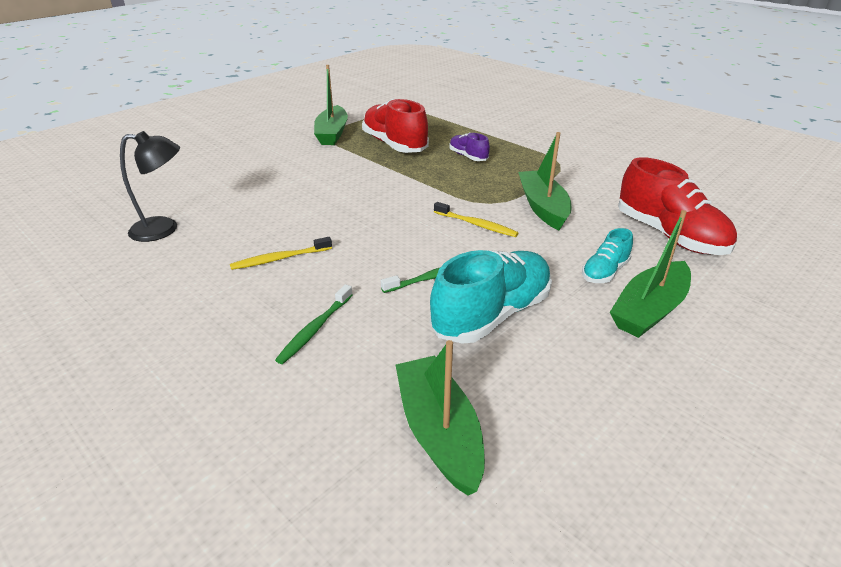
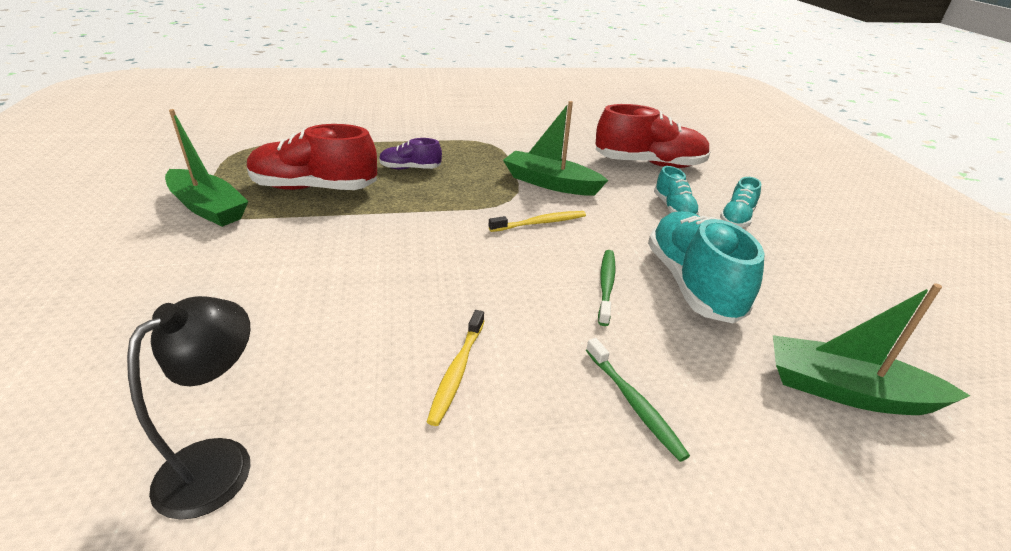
camera: 55 degrees left, 0 degrees up
(649, 310) = (736, 218): green boat -> turquoise shoe

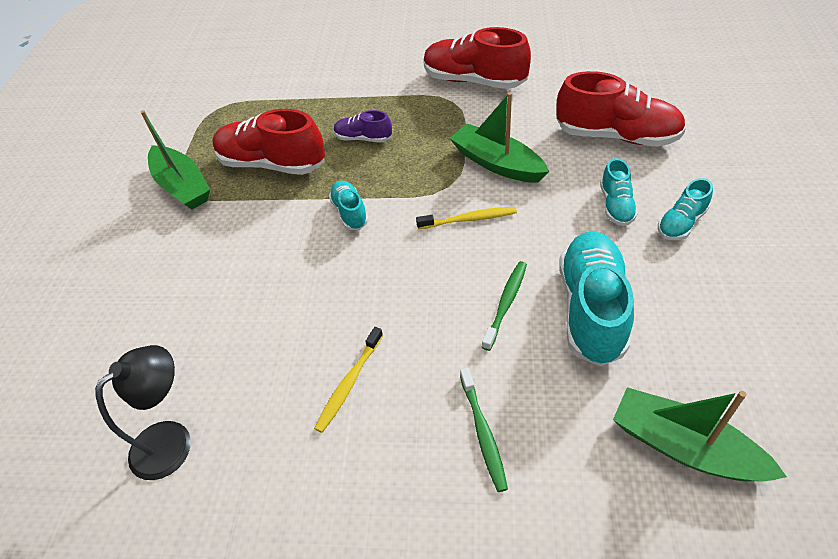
camera: 20 degrees right, 15 degrees up
(412, 222) = (350, 212): none -> turquoise shoe
(506, 131) = (474, 81): none -> red shoe

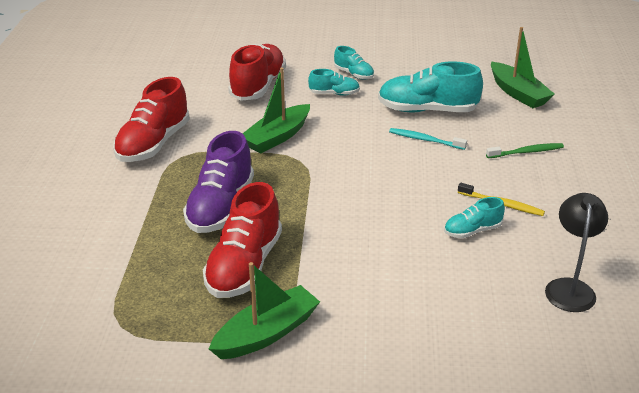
camera: 95 degrees left, 15 degrees down
(172, 440) = (570, 287): black lamp -> black lamp turned 60 degrees clockwise
(350, 212) = (326, 211): turquoise shoe -> turquoise shoe (472, 231)
(363, 138) = (221, 207): purple shoe -> purple shoe, size x1.92
(468, 219) = (341, 152): yellow toothbrush -> none
(506, 304) = (425, 140): green toothbrush -> turquoise toothbrush
(684, 447) = (518, 93): green boat -> green boat turned 60 degrees counterclockwise

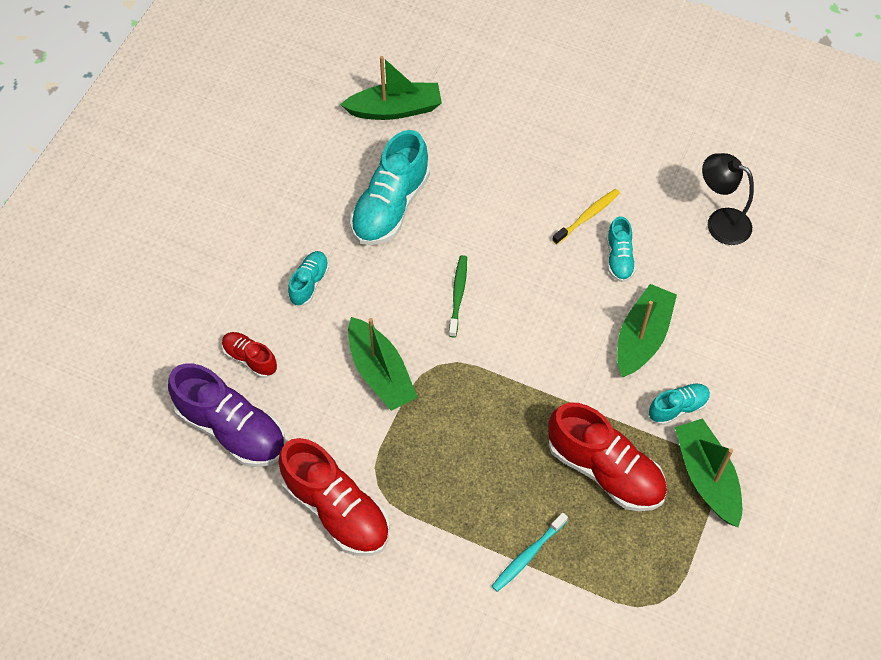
camera: 70 degrees left, 25 degrees up
(221, 207) = (497, 467): purple shoe -> purple shoe (232, 429)
(258, 86) = (250, 359): red shoe -> red shoe, size x0.52
(354, 74) = (272, 247): turquoise shoe -> turquoise shoe (677, 408)
(396, 261) = (642, 337): none -> green boat
(425, 140) = (449, 232): turquoise toothbrush -> turquoise toothbrush (528, 555)
(526, 152) = (510, 156): green toothbrush -> green toothbrush (458, 295)

